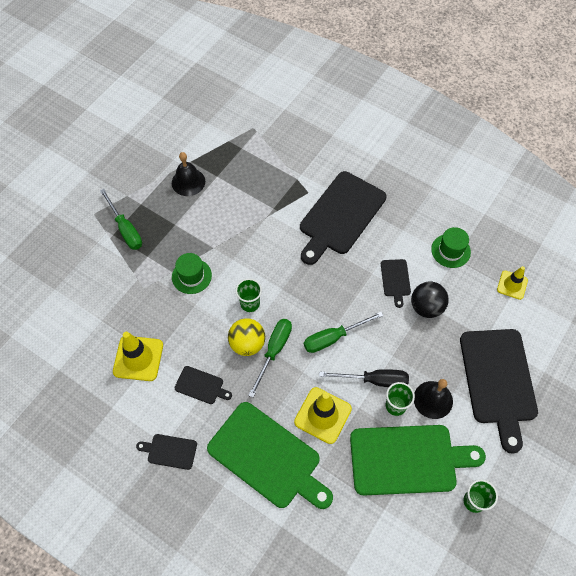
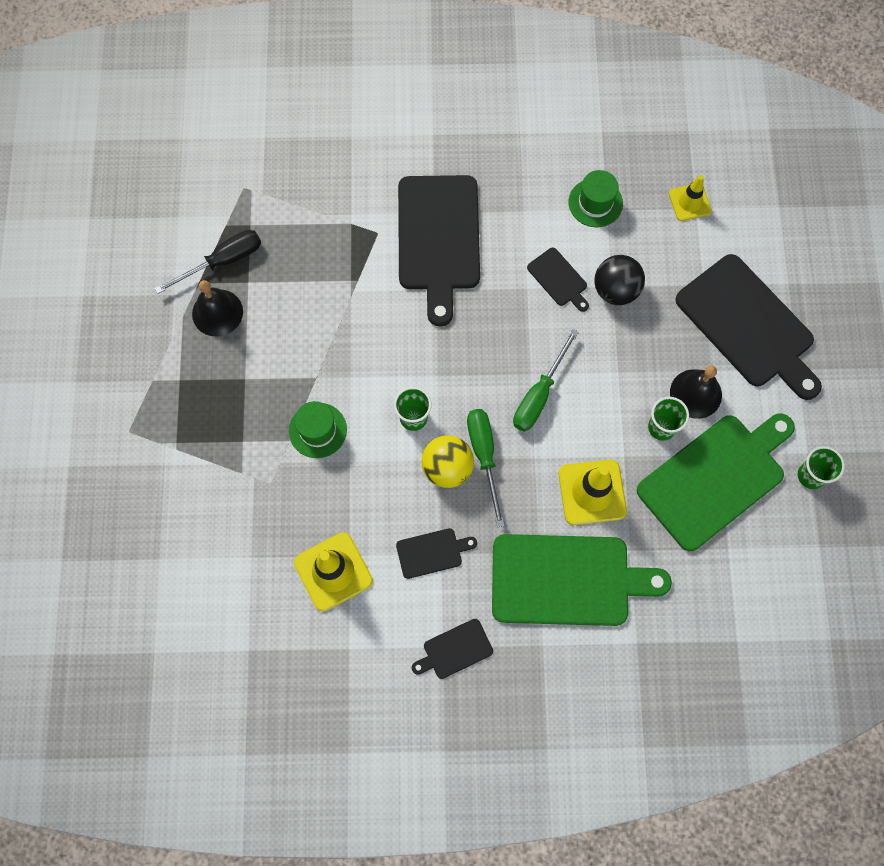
camera: 35 degrees left, 10 degrees up
(125, 229) = (187, 425): green screwdriver -> none
(374, 380) = (619, 414): black screwdriver -> black screwdriver (223, 261)

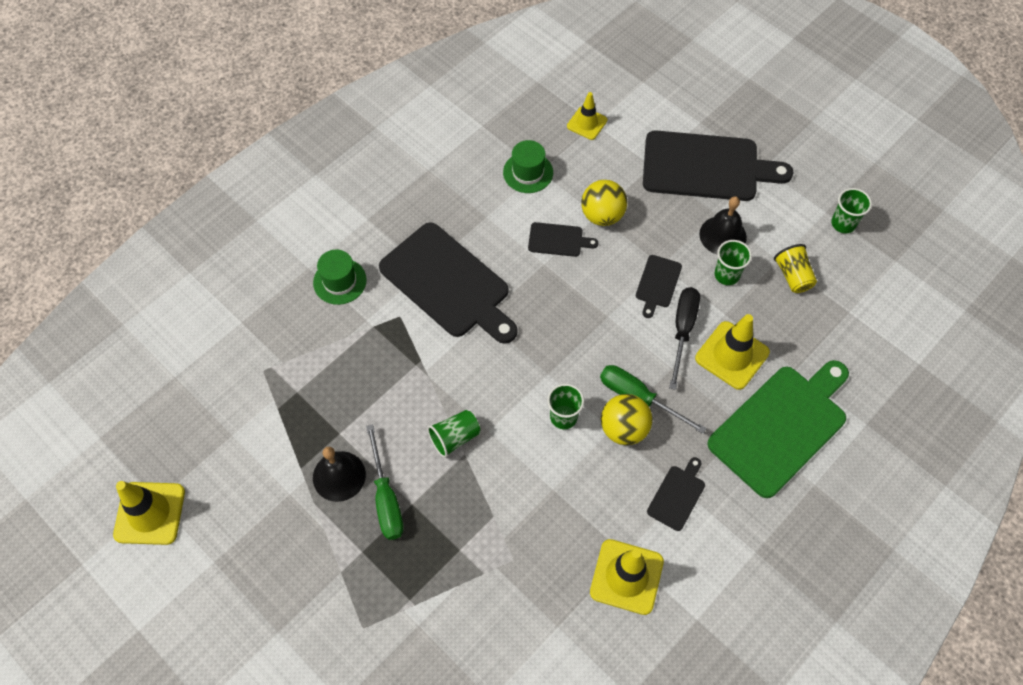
camera: 45 degrees left, 10 degrees down
(76, 224) = (150, 513): none -> yellow traffic cone
(223, 261) = (303, 436): black screwdriver -> black screwdriver (682, 331)
(317, 430) = (506, 489): green hat -> green hat (340, 281)
(321, 359) = (454, 438): none -> green cup
(455, 650) = (765, 546): black cutting board -> black cutting board (657, 284)
(539, 395) = (629, 325): green screwdriver -> green screwdriver (386, 498)
(615, 290) = (602, 215): black ball -> yellow ball
(715, 478) = (793, 276): green cutting board -> yellow cup

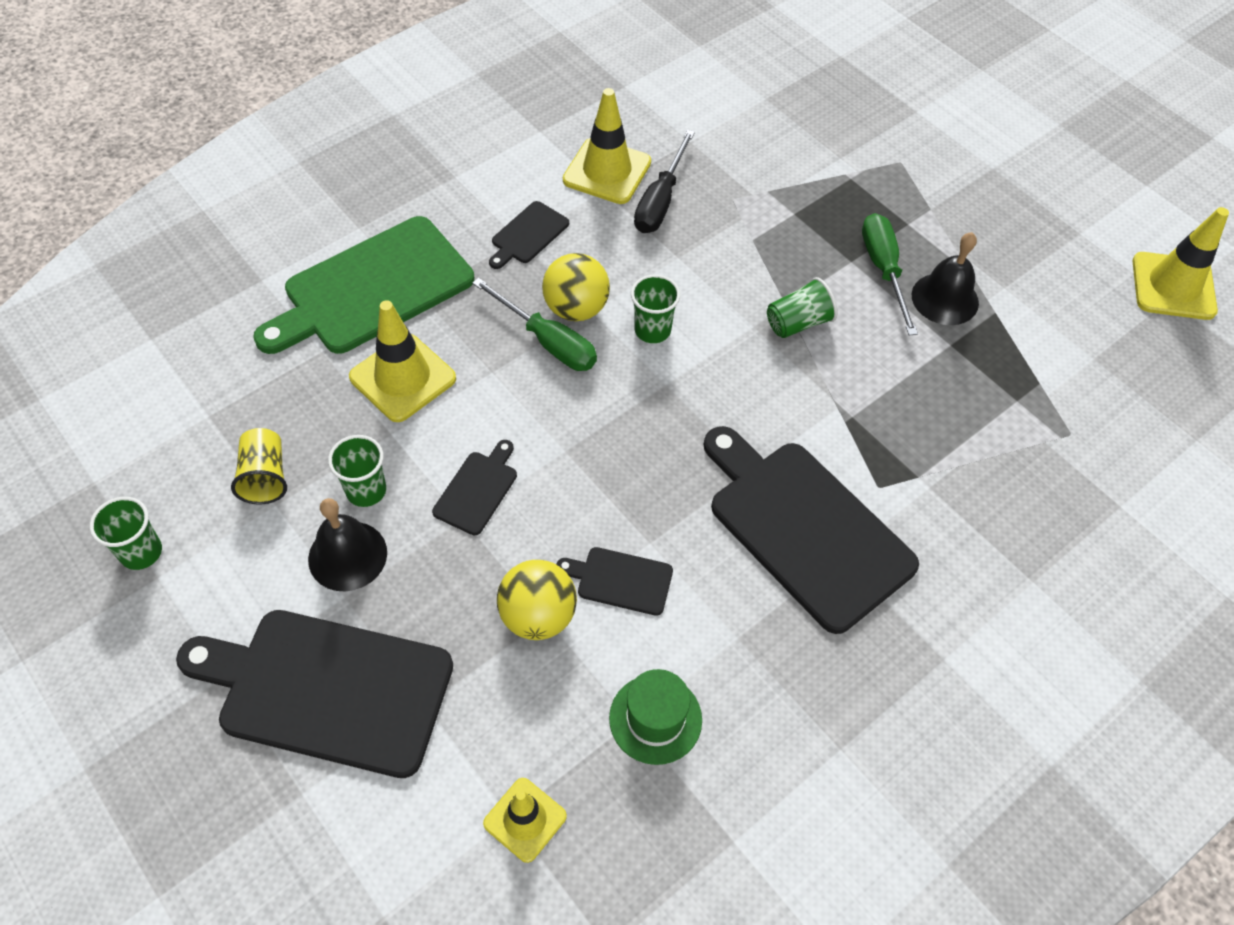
camera: 175 degrees left, 5 degrees down
(340, 281) = (978, 552): green hat -> none
(682, 331) = (461, 418): black screwdriver -> black screwdriver (660, 201)

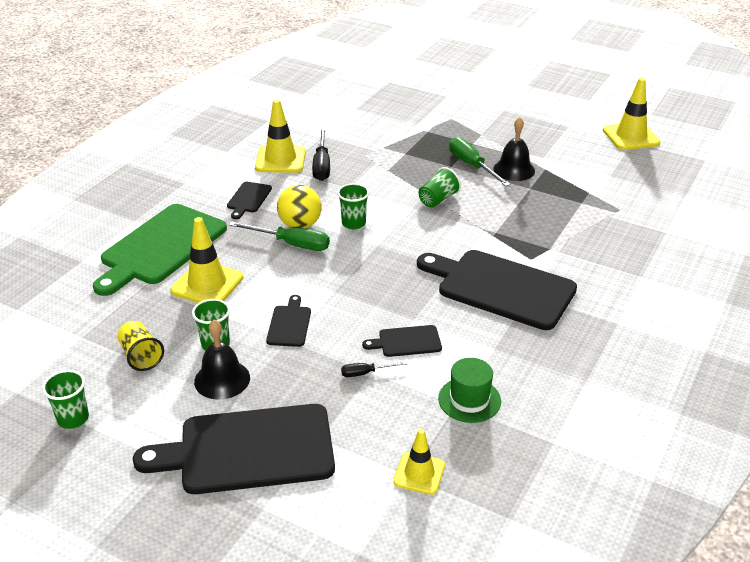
camera: 20 degrees left, 20 degrees down
(538, 616) = (366, 373): yellow ball -> black screwdriver

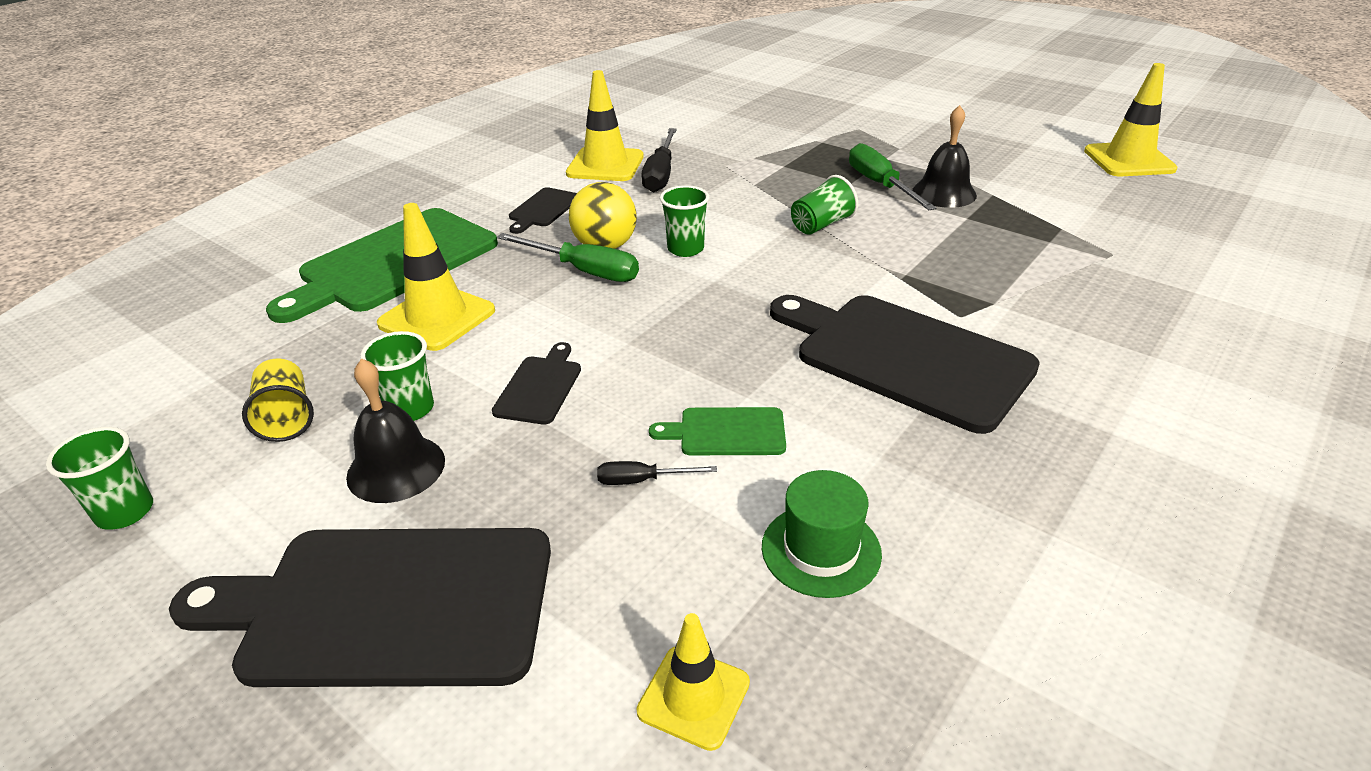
camera: 10 degrees right, 0 degrees up
(406, 341) = (726, 432): black cutting board -> green cutting board

